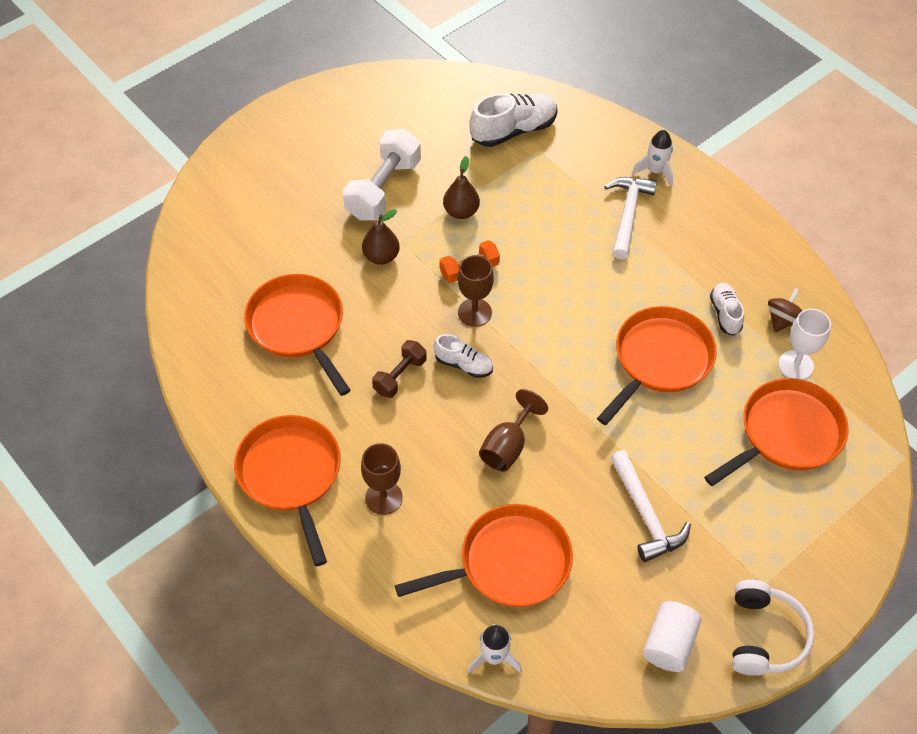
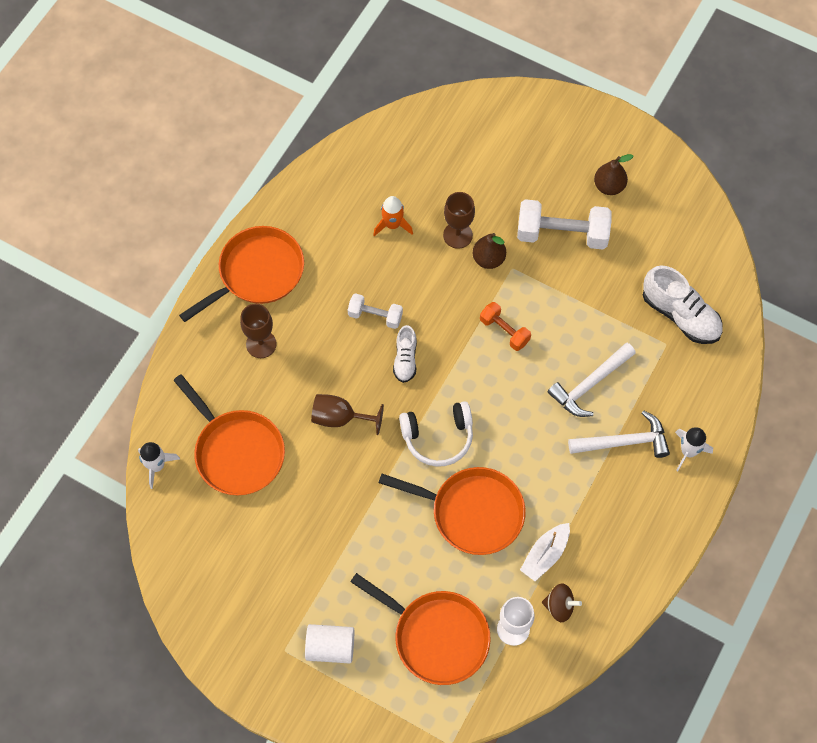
camera: 70 degrees right, 10 degrees up
(298, 326) = (392, 225): orange pan -> orange rocket
(400, 376) = (375, 316): brown dumbbell -> white dumbbell
(461, 212) = (564, 303): brown pear -> brown pear (609, 186)
(474, 312) = (461, 350): brown goblet -> brown goblet (457, 235)
(645, 514) = (315, 541): white hammer -> white hammer (590, 384)
(669, 644) = (208, 589): white cylinder -> white cylinder (330, 647)
(725, 314) = (545, 555): white shoe -> white boat
(765, 636) = (239, 660): white headphones -> white headphones (438, 437)

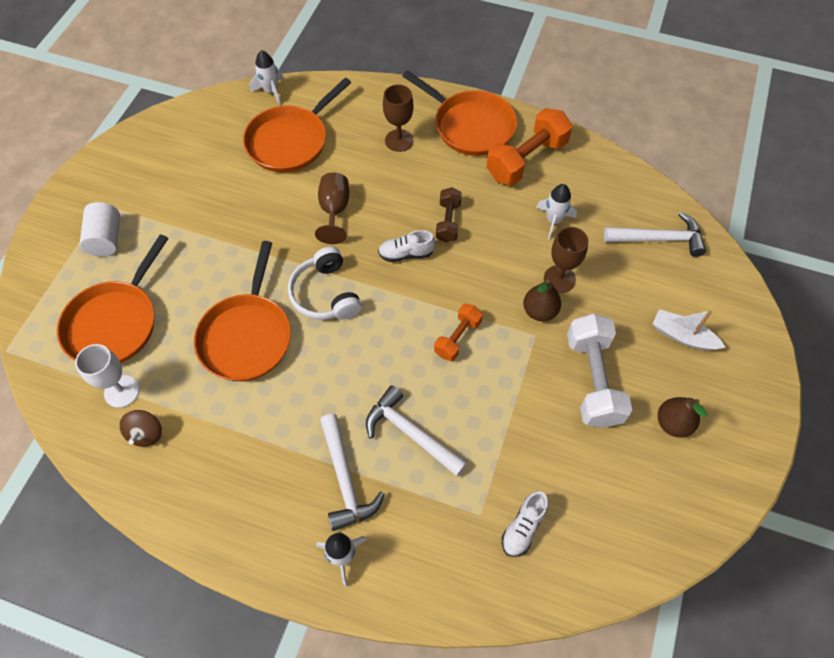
camera: 80 degrees right, 5 degrees down
(314, 231) = (526, 160): none -> orange dumbbell
(375, 316) = (448, 222): white dumbbell -> brown dumbbell
(392, 225) = (553, 221): orange rocket -> white rocket
(430, 144) = (659, 239): none -> white hammer
(545, 555) = (204, 412): white boat -> white boat (682, 336)
(680, 315) = (523, 527): white shoe -> white shoe, size x0.58

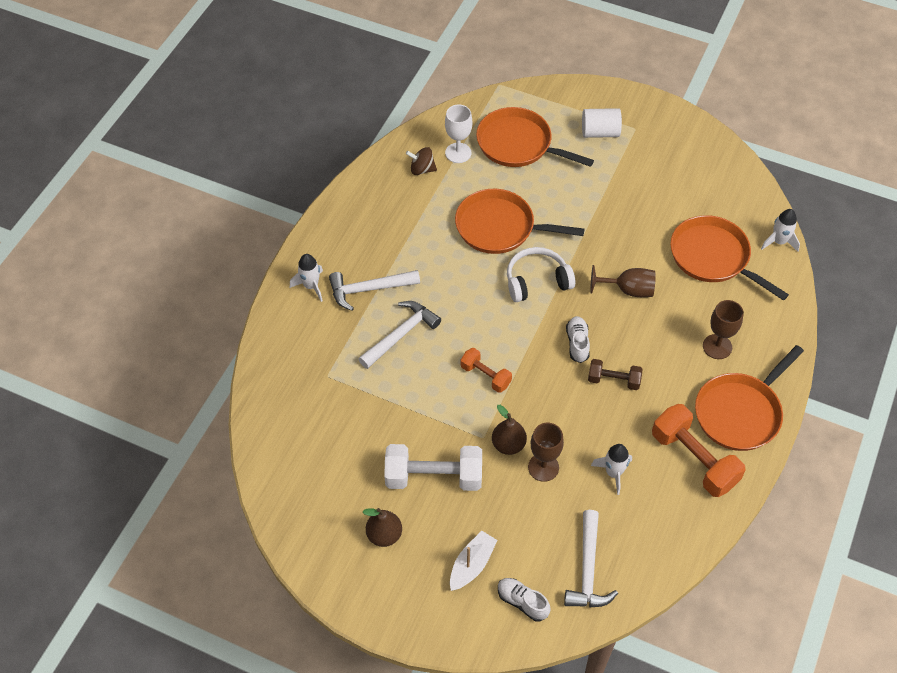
camera: 95 degrees right, 5 degrees down
(523, 527) = (312, 404): white shoe -> white shoe (522, 602)

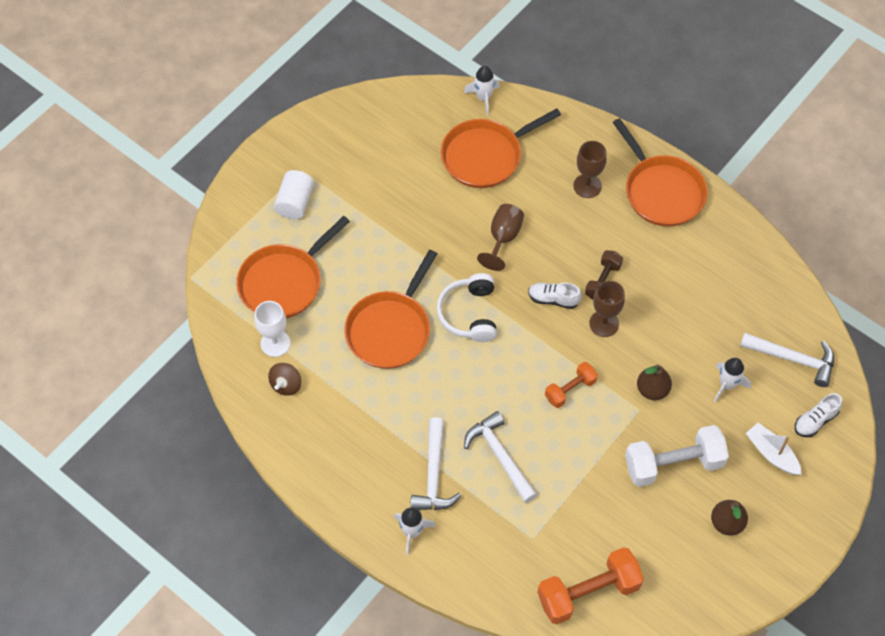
camera: 75 degrees left, 5 degrees up
(433, 477) = (673, 464): white dumbbell -> white dumbbell turned 60 degrees clockwise
(543, 467) = (683, 366): brown goblet -> brown goblet (604, 323)
(613, 473) = (701, 310): white rocket -> white rocket (727, 385)
(694, 459) = (701, 243): orange dumbbell -> orange dumbbell (588, 592)

